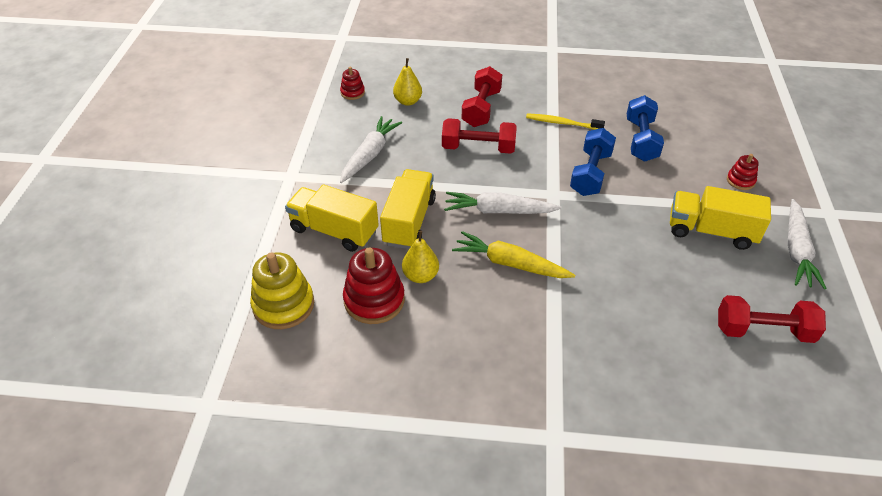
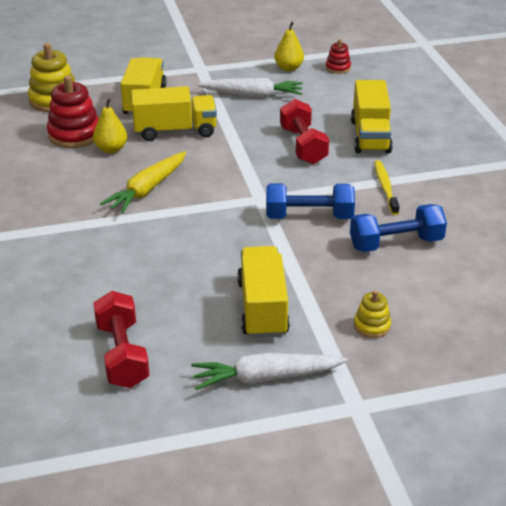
camera: 70 degrees right, 10 degrees down
(408, 101) = (348, 96): yellow pear -> yellow pear (288, 68)
(481, 108) = (370, 136): red dumbbell -> yellow truck
(498, 211) = (216, 172): white carrot -> none
(510, 263) = (147, 190): yellow carrot -> yellow carrot turned 150 degrees counterclockwise
(740, 181) = (372, 326): red stacking toy -> yellow stacking toy

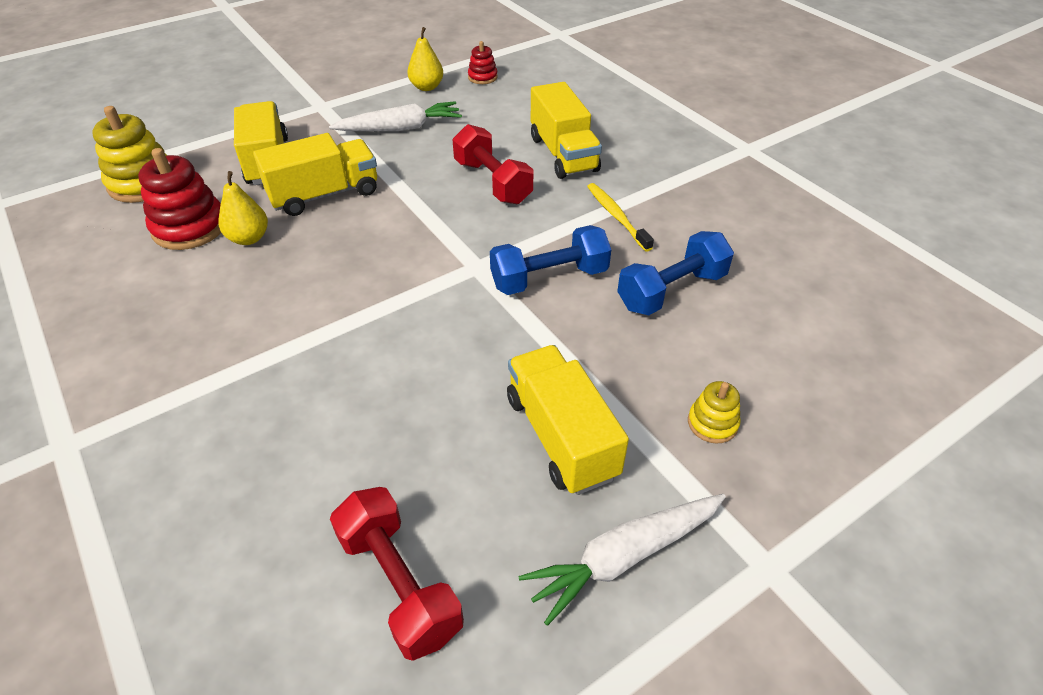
camera: 20 degrees left, 10 degrees up
(147, 190) = (323, 288): yellow carrot -> none

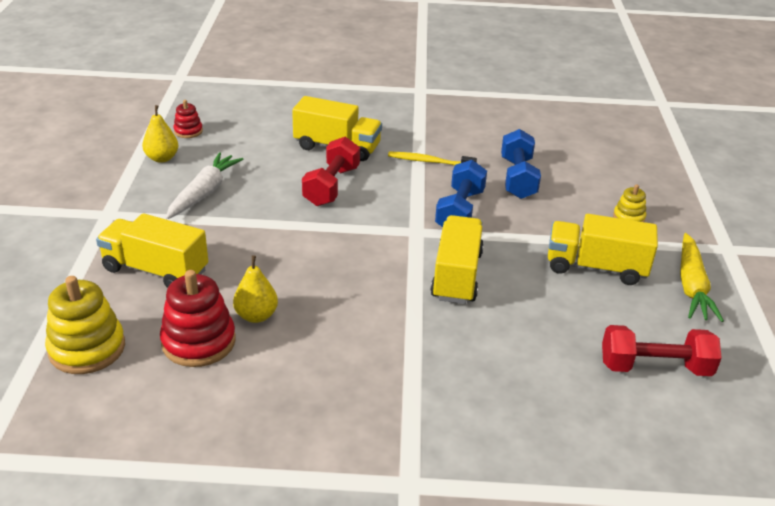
camera: 55 degrees left, 10 degrees down
(324, 195) = (246, 260): yellow truck -> yellow truck (456, 276)
(492, 182) = (331, 186): red dumbbell -> red dumbbell turned 75 degrees counterclockwise
(624, 557) = (691, 286): white carrot -> yellow carrot

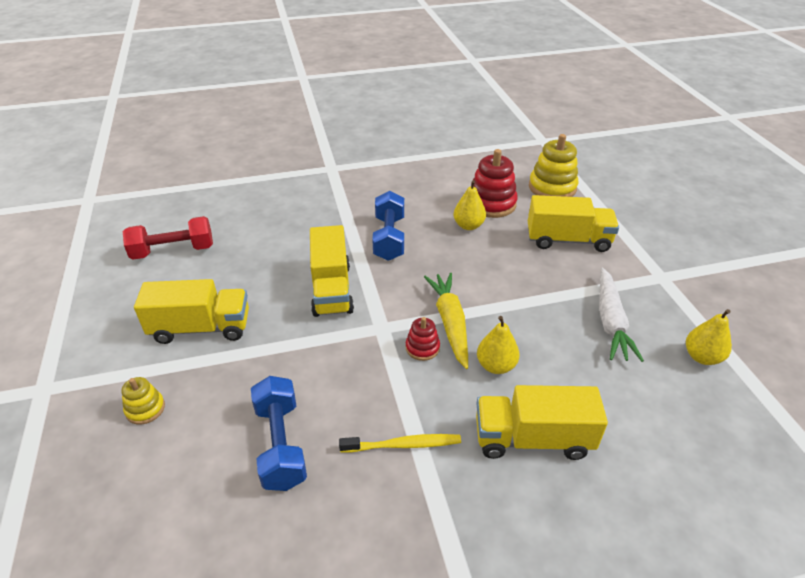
camera: 165 degrees right, 5 degrees up
(188, 131) = (730, 413): red stacking toy -> red stacking toy (422, 348)
(331, 186) = (496, 366): red dumbbell -> yellow pear
(460, 211) = (344, 366): blue dumbbell -> blue dumbbell (389, 238)
(691, 286) = (109, 329): yellow carrot -> yellow carrot (450, 323)

